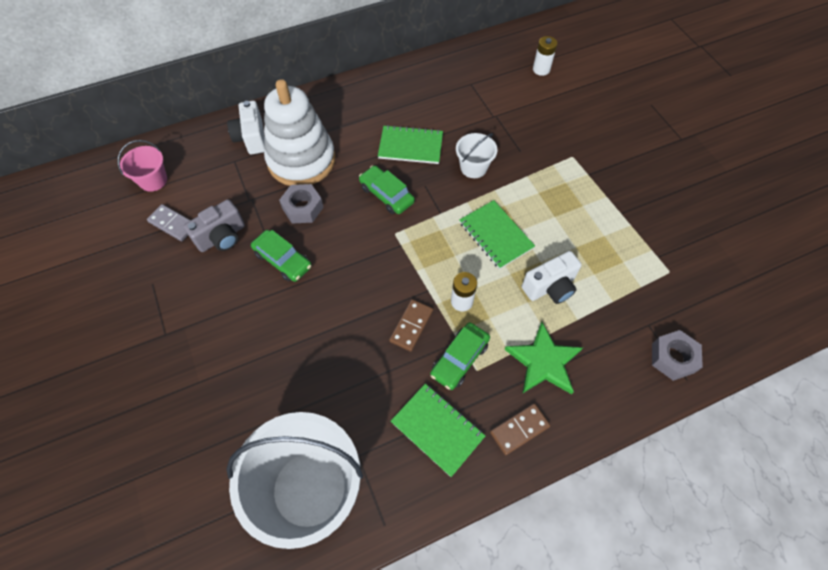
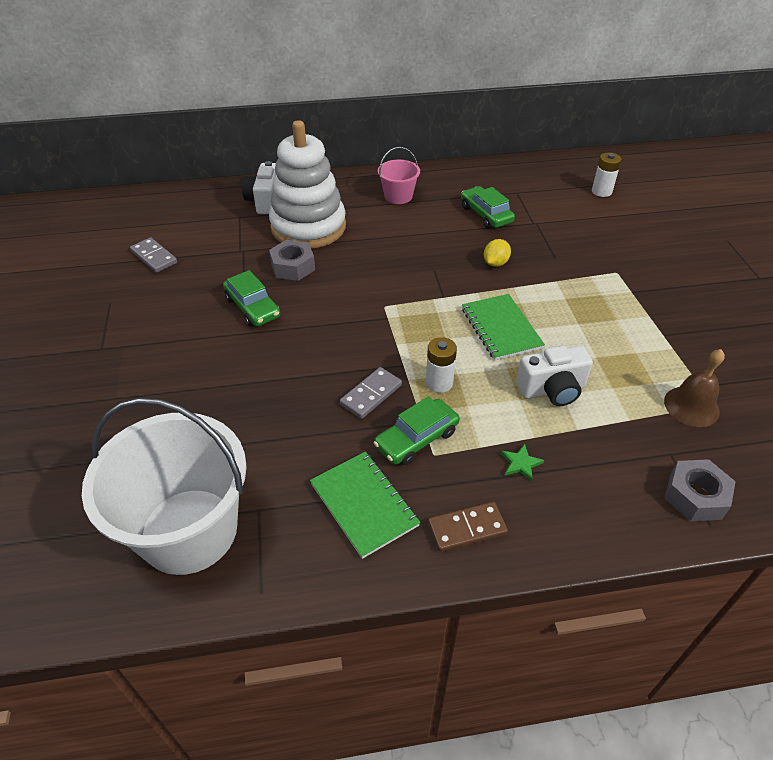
camera: 15 degrees right, 15 degrees down
(153, 180) = (152, 219): pink bucket -> pink bucket (398, 196)
(222, 237) = (198, 276): grey camera -> none
(386, 195) = (388, 270): green car -> green car (486, 214)
(410, 146) = (430, 234): green notebook -> none
(411, 326) = (371, 395): brown domino -> grey domino
(473, 167) = (495, 263): white bucket -> yellow lemon
(543, 361) = (520, 463): green star -> green star, size x0.43
(655, 277) = (691, 406): none -> brown bell

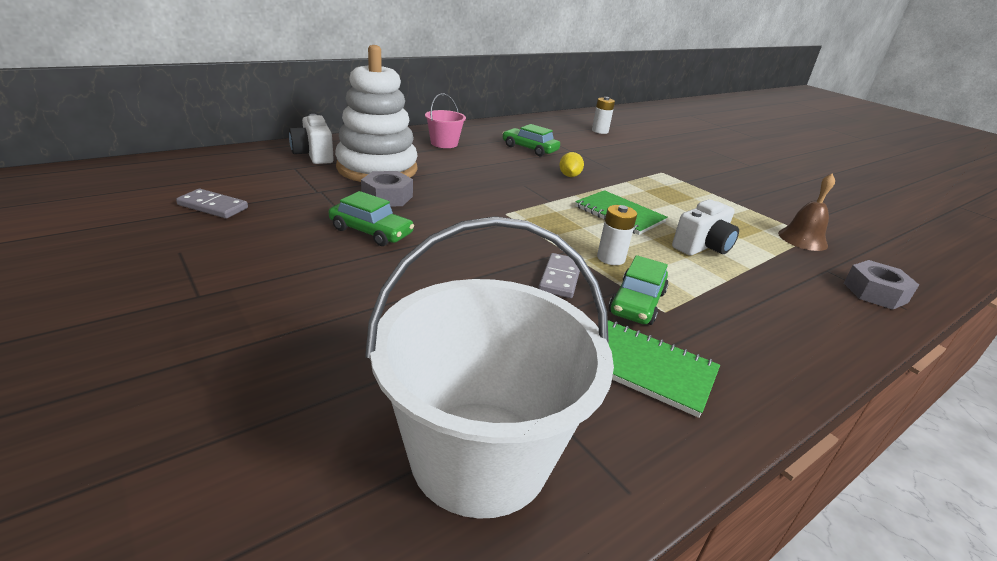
camera: 30 degrees left, 15 degrees down
(467, 528) = (756, 361): brown domino -> none
(520, 463) = (739, 301): green star -> none

